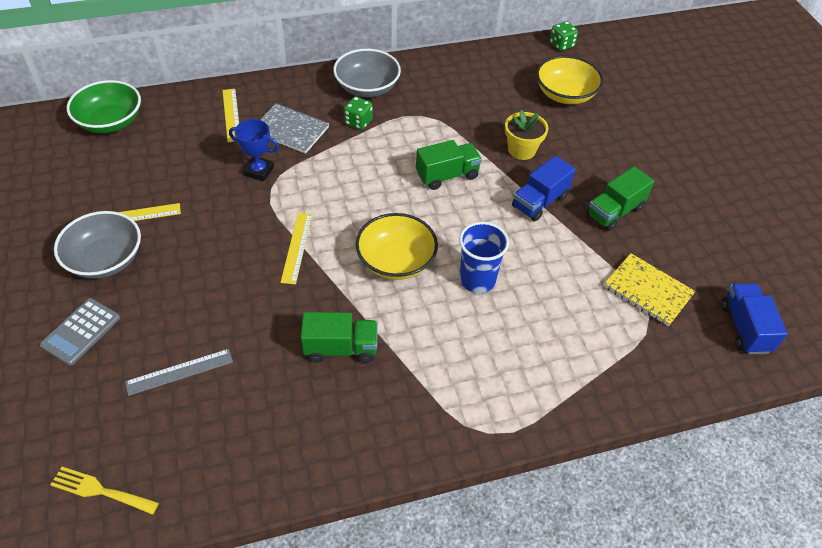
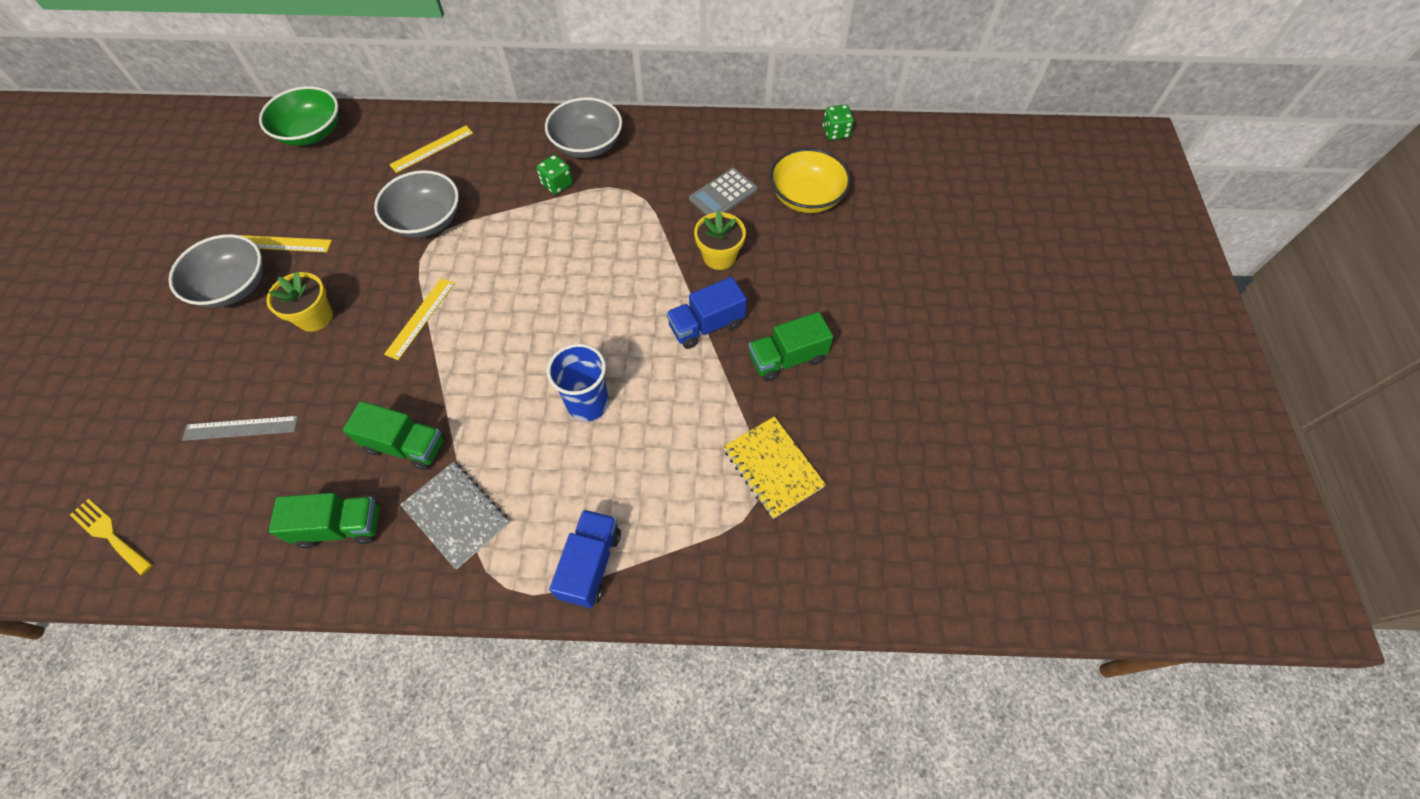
camera: 20 degrees right, 10 degrees up
(81, 332) = (174, 359): grey calculator -> grey calculator (723, 194)
(199, 267) = (315, 317): none -> yellow flower pot
(231, 115) = (432, 149): yellow ruler -> yellow ruler turned 45 degrees clockwise
(259, 171) = (426, 220): blue trophy -> grey bowl
(290, 130) = (482, 179): grey notebook -> grey notebook (457, 515)
(396, 261) = (513, 359): yellow bowl -> none
(447, 175) = (620, 269): green truck -> green truck (341, 526)
(744, 328) = (865, 546): blue truck -> blue truck (590, 564)

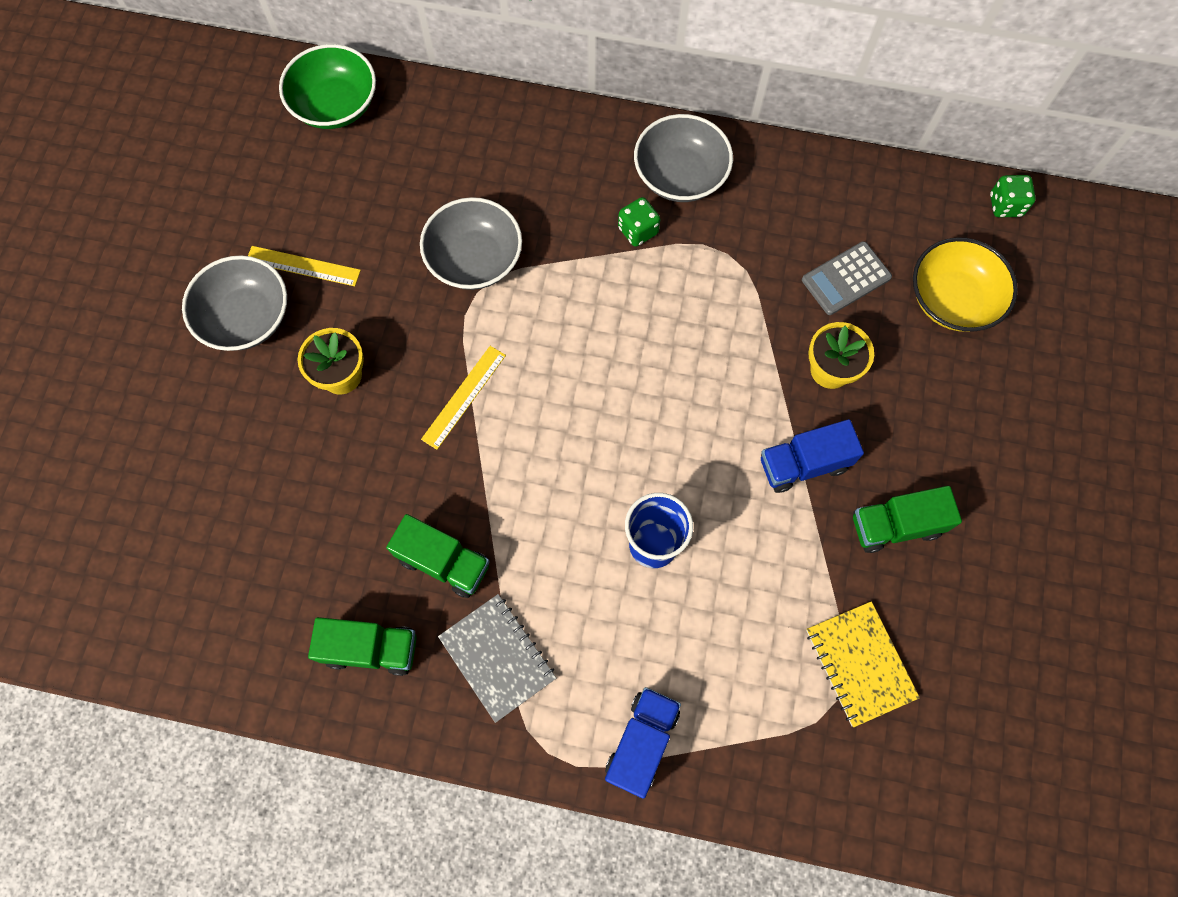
camera: 10 degrees right, 10 degrees up
(110, 534) = (125, 613): yellow fork -> none
(241, 428) = (260, 508): grey ruler -> none
(432, 149) = (484, 152): yellow ruler -> none

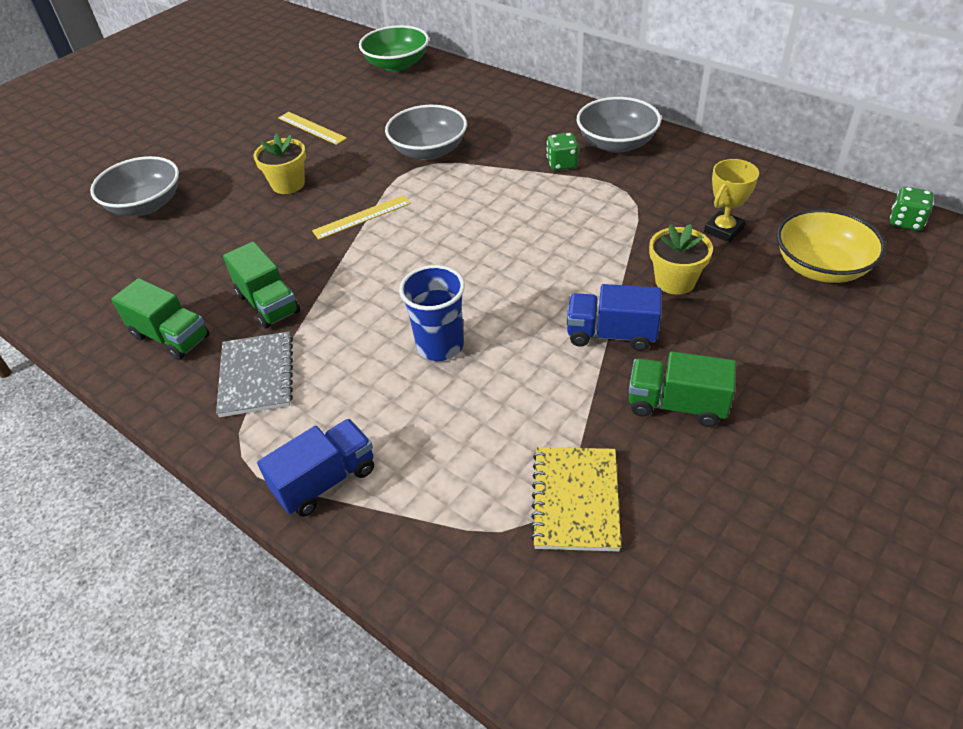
camera: 30 degrees right, 25 degrees down
(246, 317) = (254, 142): grey bowl -> grey bowl (146, 205)
(846, 279) = (723, 230): grey calculator -> yellow trophy

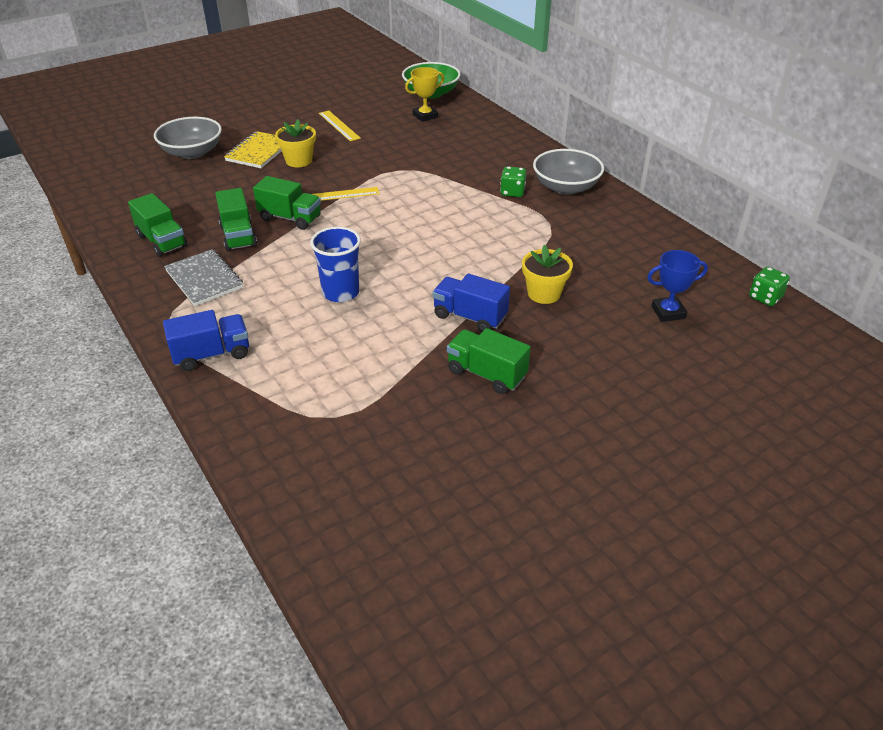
camera: 15 degrees right, 5 degrees down
(257, 376) = (204, 279): grey notebook -> grey notebook turned 45 degrees counterclockwise
(320, 262) = (290, 218): none -> green truck
(429, 151) = (416, 160): grey bowl -> none
(575, 500) = (372, 412): yellow notebook -> yellow notebook (259, 152)
(723, 230) = (608, 268): yellow trophy -> yellow trophy (425, 116)
(821, 267) = (668, 312): yellow bowl -> blue trophy

